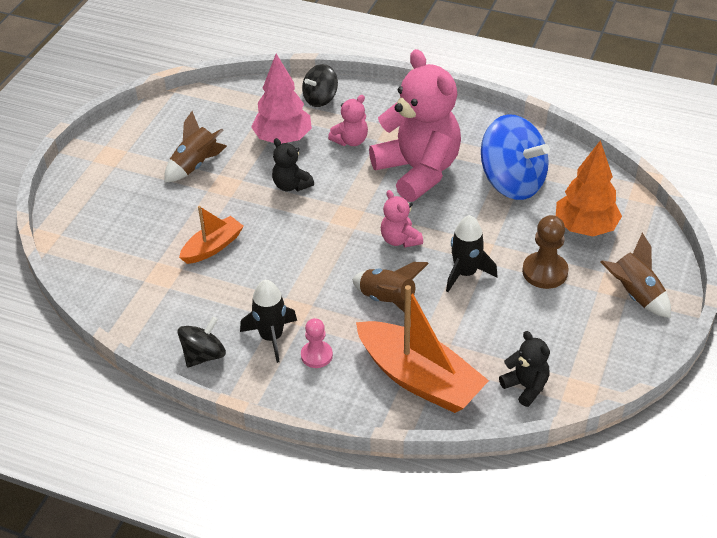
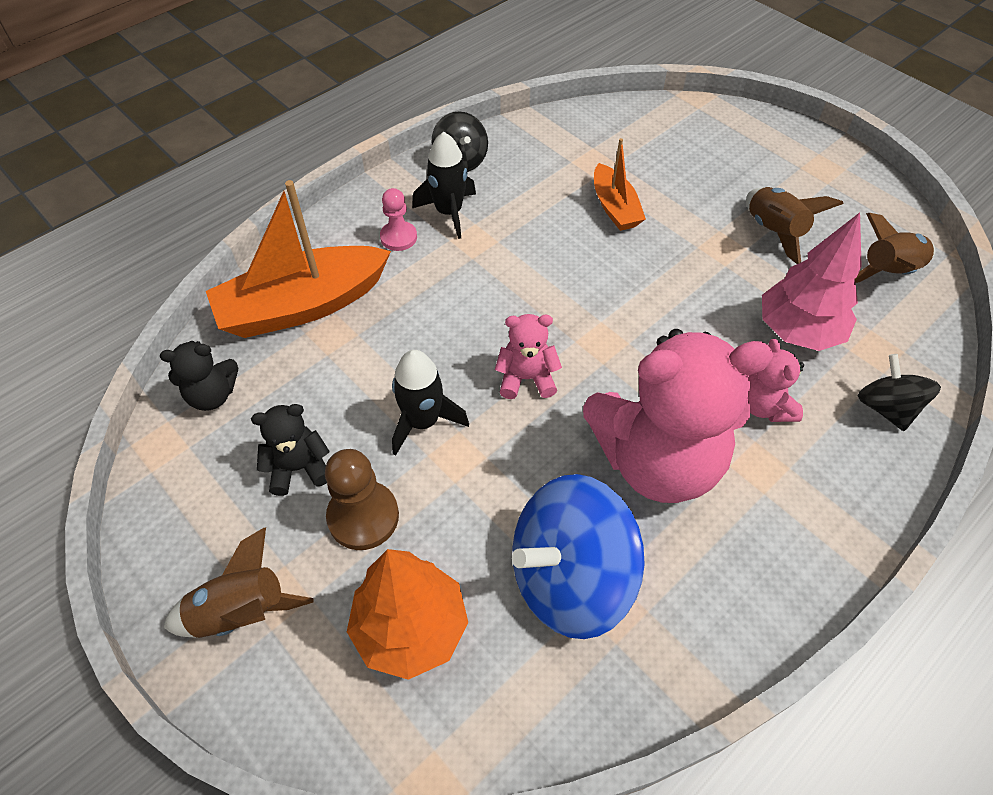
camera: 115 degrees right, 10 degrees up
(291, 185) = (692, 307): black teddy bear -> black teddy bear (299, 468)
(388, 300) = (432, 324): brown rocket -> brown rocket (888, 273)

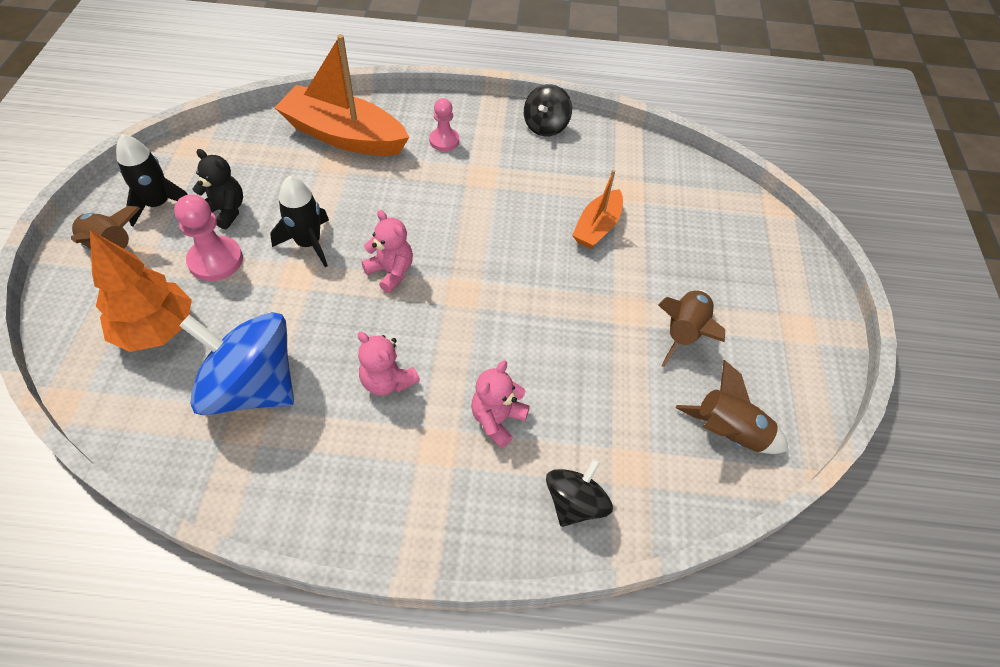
camera: 45 degrees right, 0 degrees up
(212, 395) = (243, 143): black teddy bear -> none
(363, 517) = (215, 260): brown pawn -> pink pawn
(449, 212) = (492, 149): black rocket -> black rocket (158, 204)
(656, 460) = (387, 381): pink teddy bear -> pink teddy bear, size x0.45
(797, 331) = (594, 402): pink tree -> none

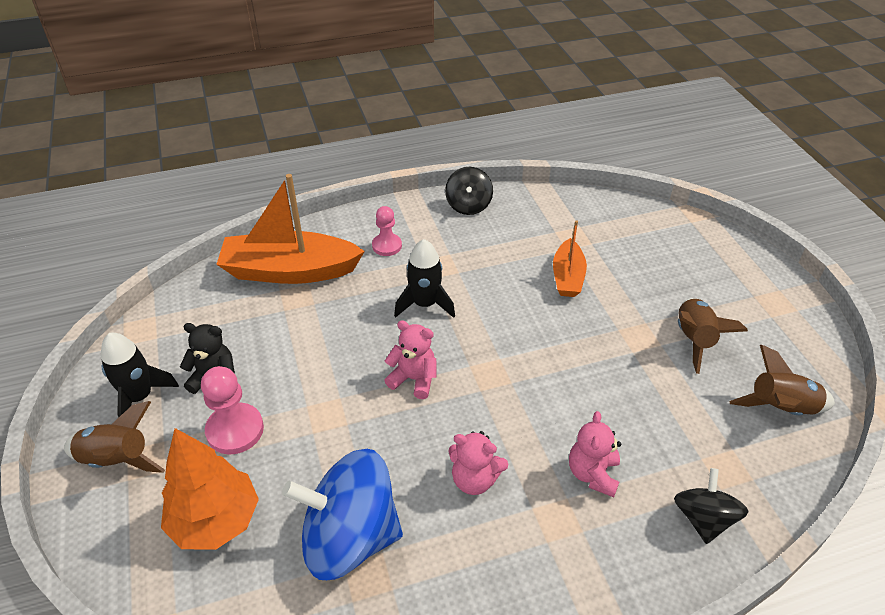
camera: 20 degrees left, 10 degrees down
(308, 243) = (319, 381): black rocket -> black rocket (425, 304)

